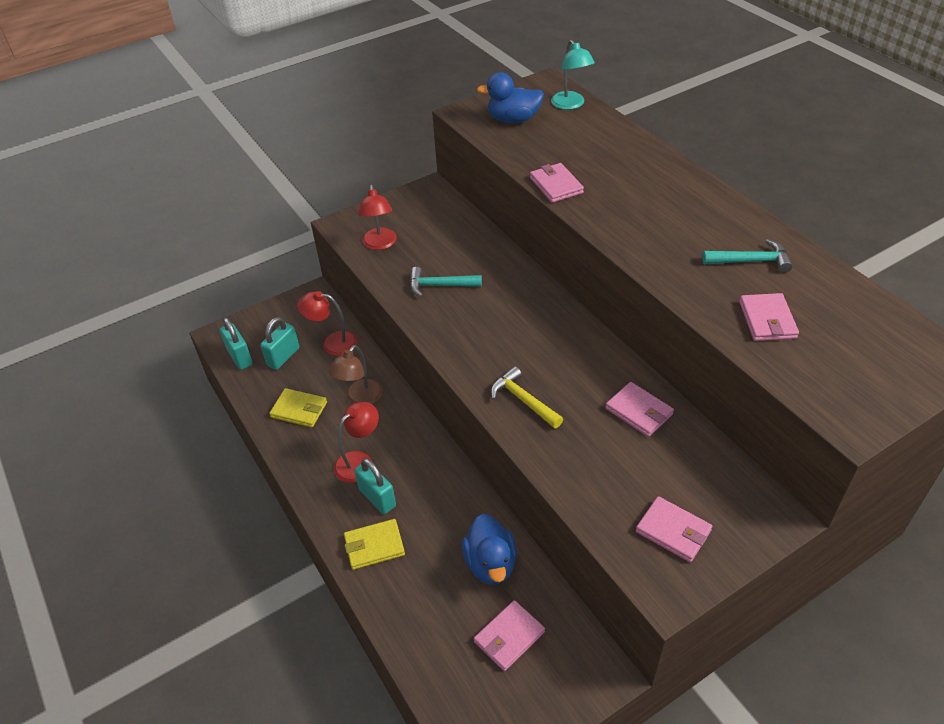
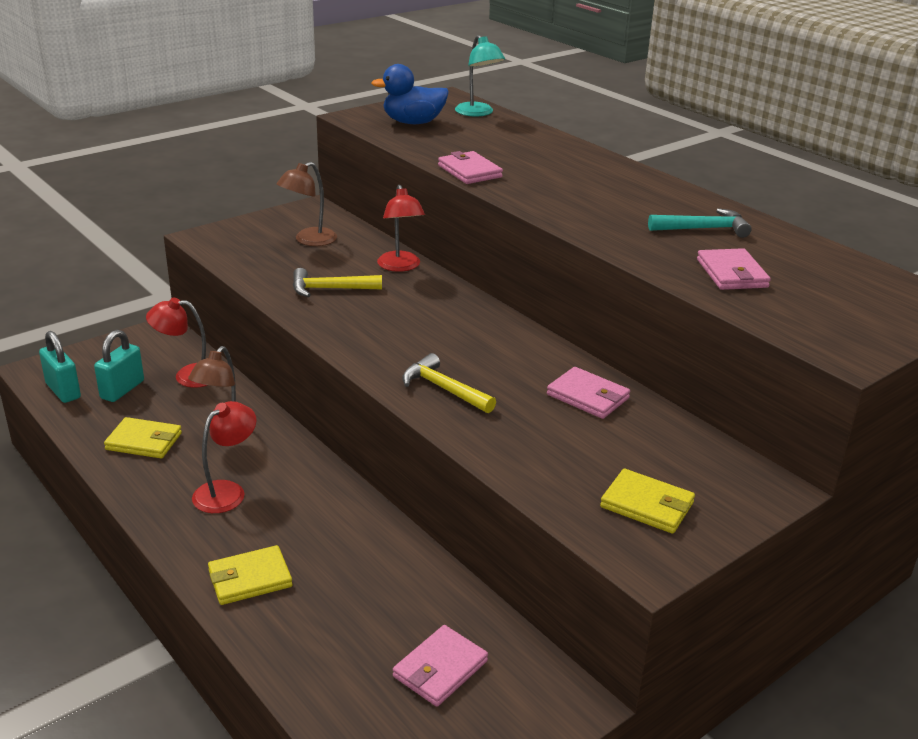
camera: 10 degrees left, 15 degrees down
(377, 498) = (252, 528): turquoise padlock -> none
(380, 244) = (253, 254): red lamp -> red lamp (400, 266)
(425, 228) = (309, 240): none -> brown lamp
(440, 285) = (330, 289): turquoise hammer -> yellow hammer
(490, 563) = (409, 591): blue duck -> none
(673, 531) = (647, 505): pink wallet -> yellow wallet

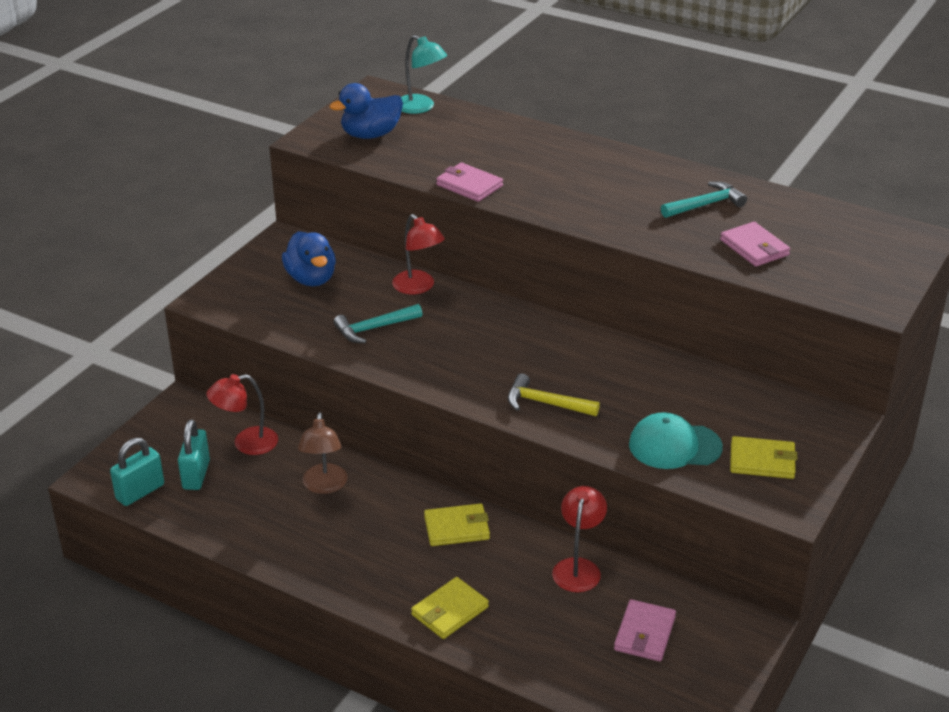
camera: 20 degrees left, 5 degrees up
(63, 391) = (140, 492): turquoise padlock -> turquoise padlock turned 75 degrees counterclockwise
(144, 441) = (260, 519): yellow wallet -> yellow wallet (457, 528)
(227, 491) = (372, 543): red lamp -> red lamp (578, 567)
(309, 240) = (311, 279): brown lamp -> blue duck
(330, 289) = (374, 328): yellow hammer -> turquoise hammer
(553, 463) = (674, 446): none -> turquoise cap
(588, 396) = (663, 378): pink wallet -> none

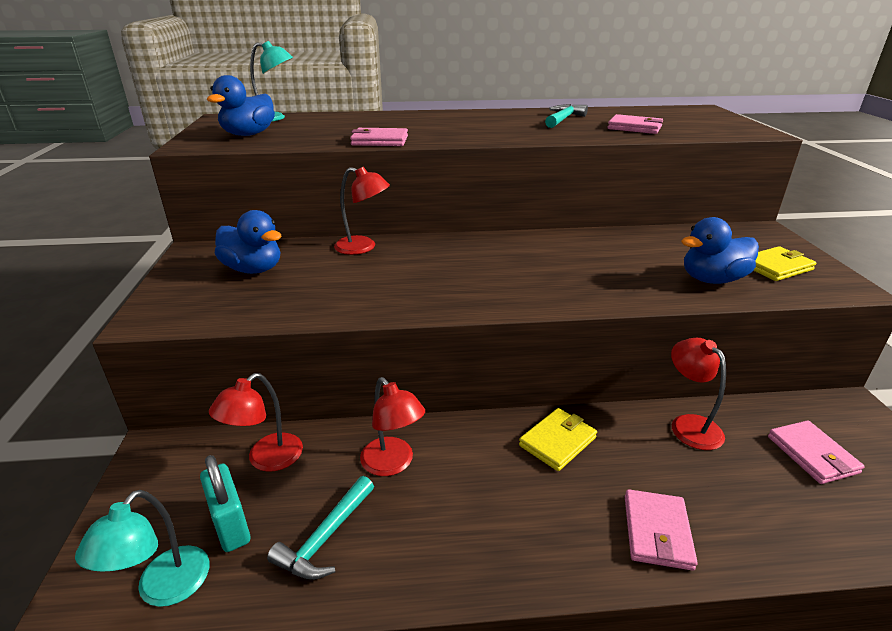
camera: 35 degrees left, 5 degrees down
(140, 492) = (164, 589): turquoise padlock -> turquoise lamp
(324, 486) = (393, 464): brown lamp -> red lamp
(374, 328) = (359, 285): turquoise hammer -> turquoise hammer (325, 537)
(449, 611) = (657, 532): yellow wallet -> pink wallet
(546, 403) = (580, 287): yellow hammer -> none
(674, 446) = (712, 279): turquoise cap -> blue duck

